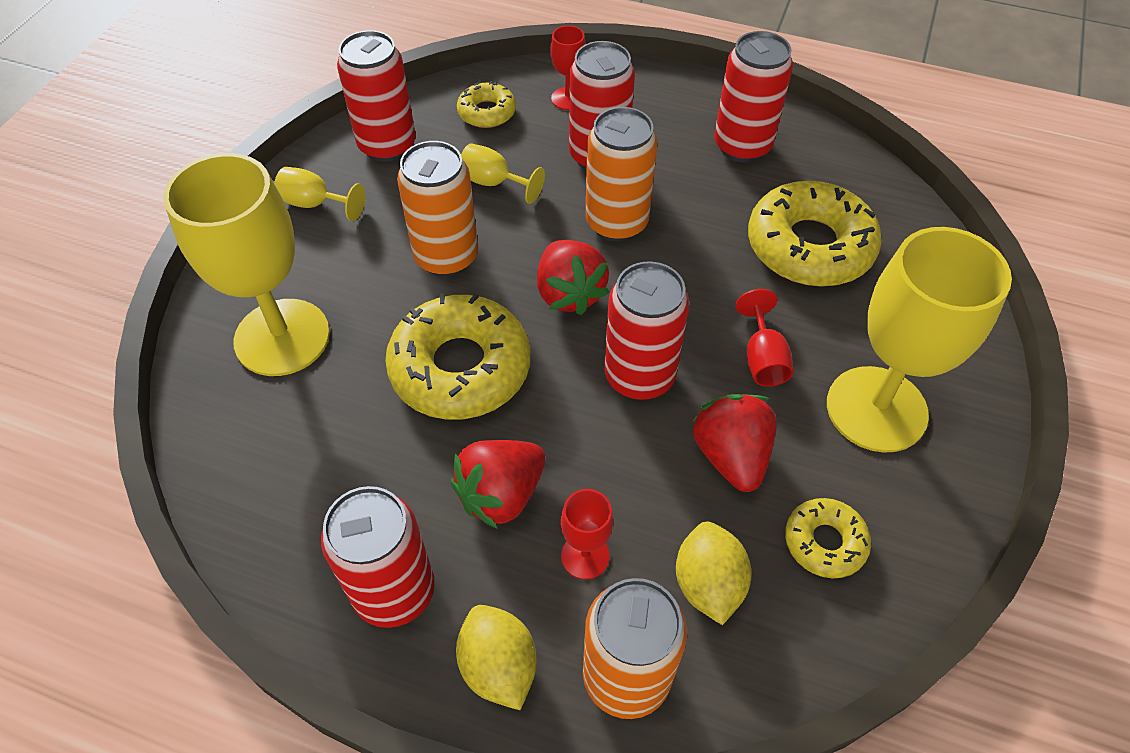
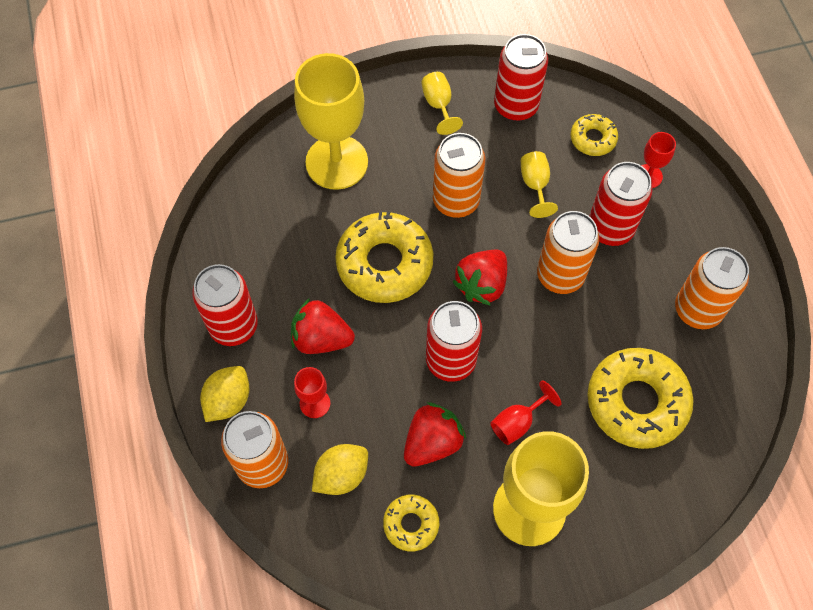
camera: 55 degrees right, 10 degrees up
(742, 146) = (697, 310): red can -> orange can

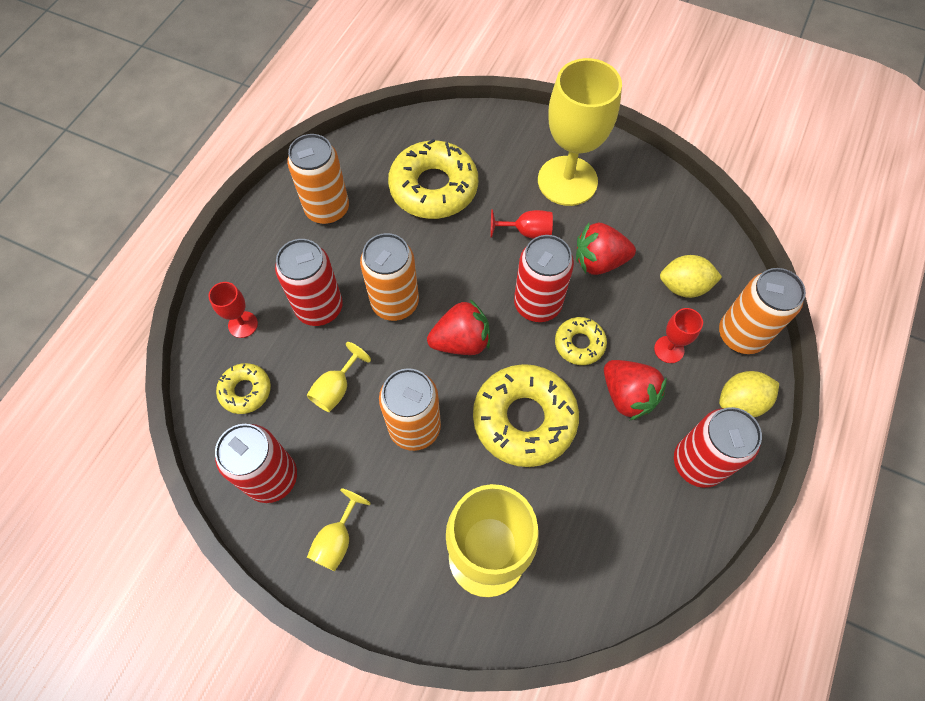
camera: 140 degrees left, 0 degrees up
(411, 524) = (655, 225): yellow donut -> yellow donut (579, 344)

